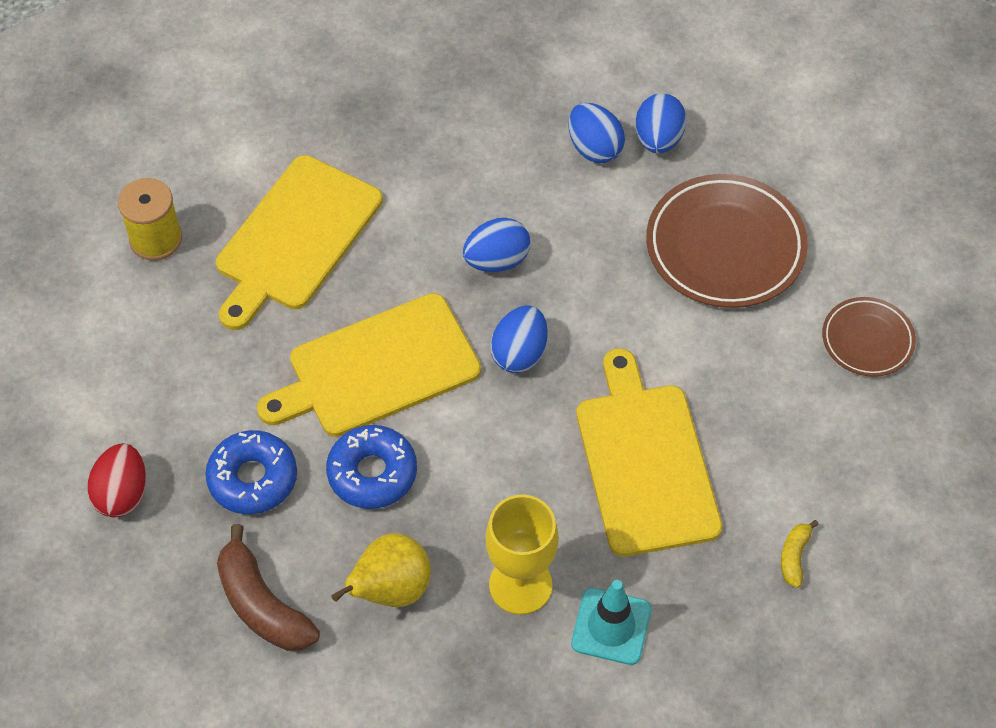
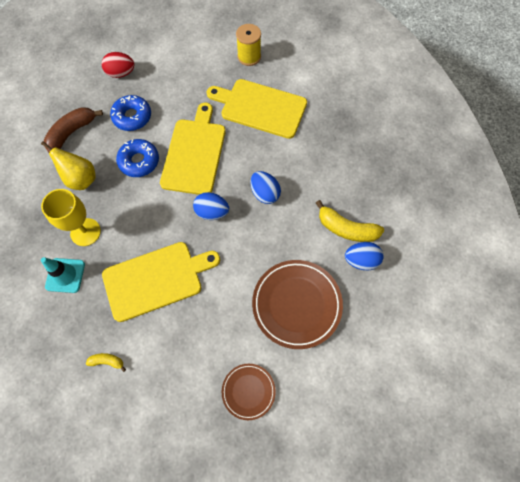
camera: 80 degrees right, 10 degrees up
(377, 368) = (194, 153): yellow cutting board -> yellow cutting board turned 45 degrees clockwise
(594, 148) = (346, 228): blue egg -> yellow banana

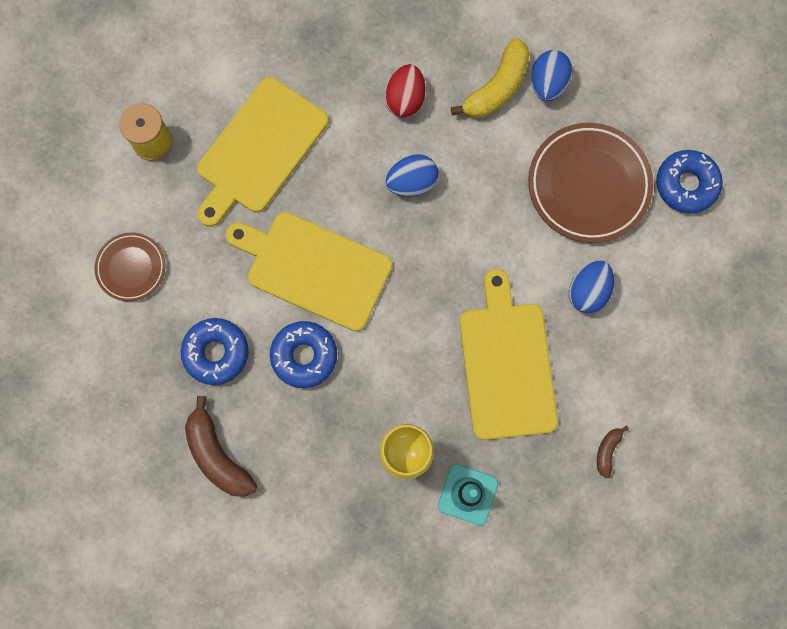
camera: 75 degrees left, 10 degrees up
(81, 179) = (311, 451): yellow pear -> none
(107, 361) = (607, 451): yellow banana -> brown banana
(121, 73) = (120, 357): red egg -> red egg (405, 99)
(212, 212) = (422, 265): blue egg -> blue egg (588, 291)
(248, 391) = (687, 276): brown plate -> brown plate (131, 268)
(318, 375) = (686, 184): none -> blue donut

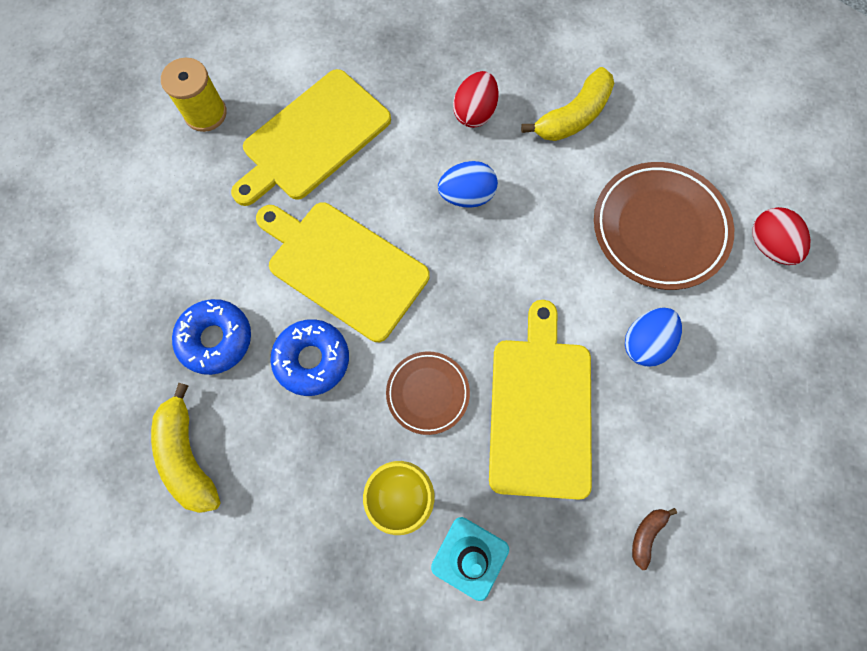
camera: 10 degrees right, 5 degrees down
(131, 268) = (149, 234): brown plate -> brown plate (427, 393)
(218, 455) = (188, 456): brown banana -> yellow banana
(548, 83) = (628, 120): blue egg -> none
(686, 184) = (768, 245): blue donut -> red egg

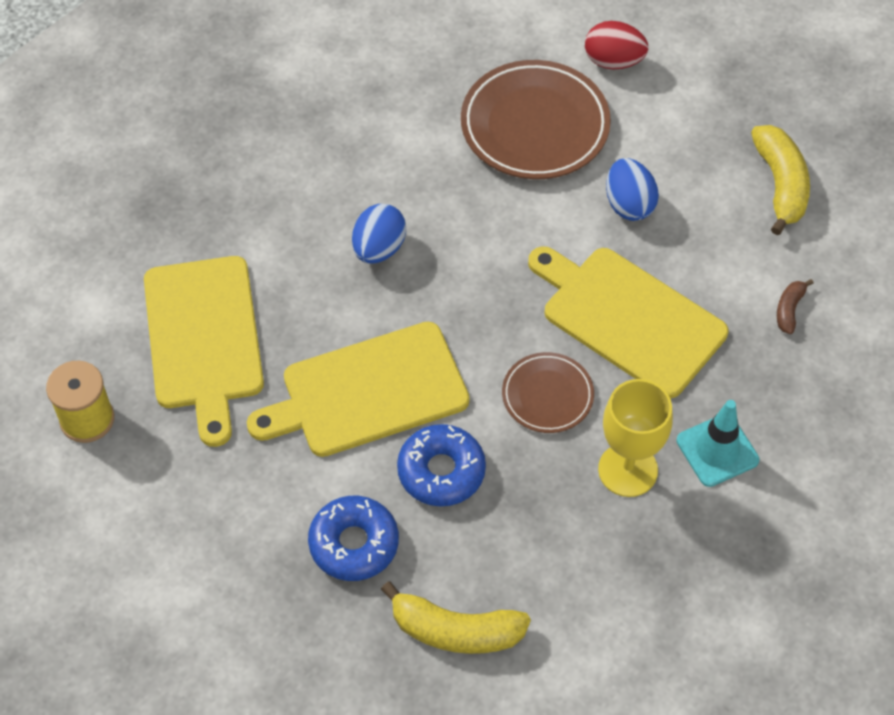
camera: 55 degrees left, 15 degrees down
(475, 113) = (297, 189): red egg -> none
(573, 116) = (370, 116): yellow banana -> yellow banana (780, 185)
(646, 535) = (789, 309): brown banana -> brown banana turned 45 degrees clockwise

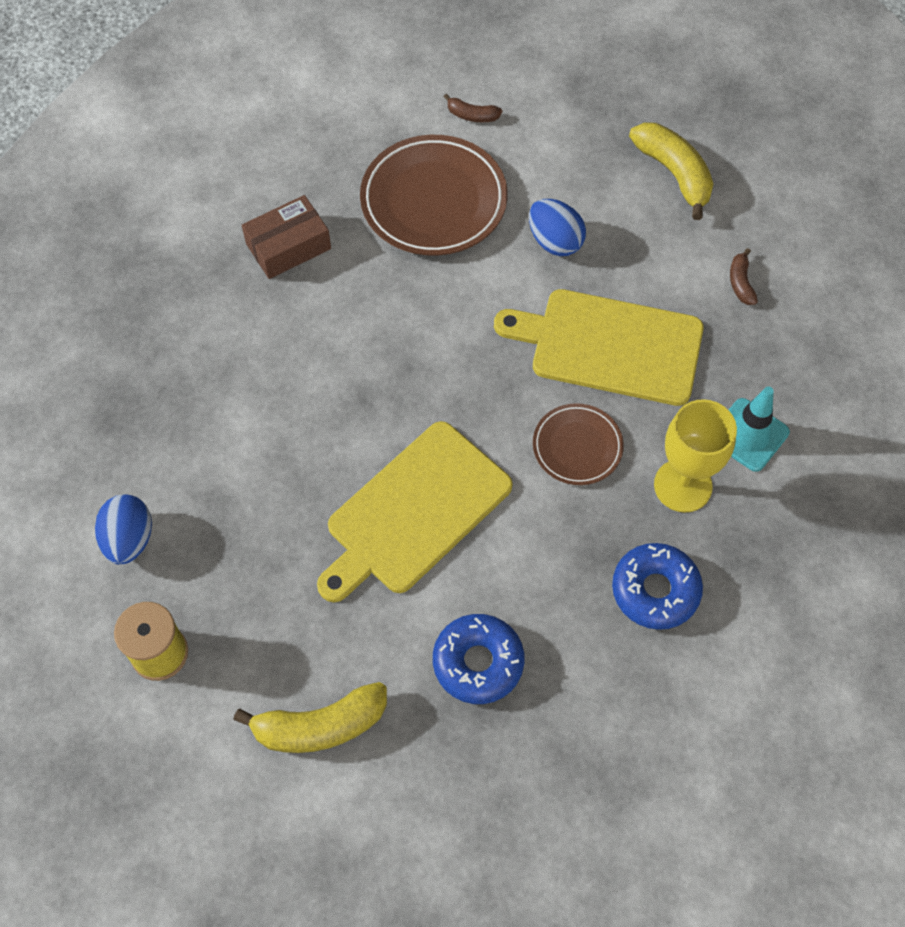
camera: 25 degrees left, 5 degrees up
(204, 339) = (233, 526): yellow cutting board -> none
(379, 248) = (353, 371): blue egg -> blue egg (129, 539)
(380, 117) = (288, 246): none -> brown box
(441, 471) = (520, 558): blue donut -> blue donut (655, 590)
(456, 630) = (613, 703): yellow banana -> yellow banana (320, 726)
(613, 61) = (472, 115): red egg -> brown banana

